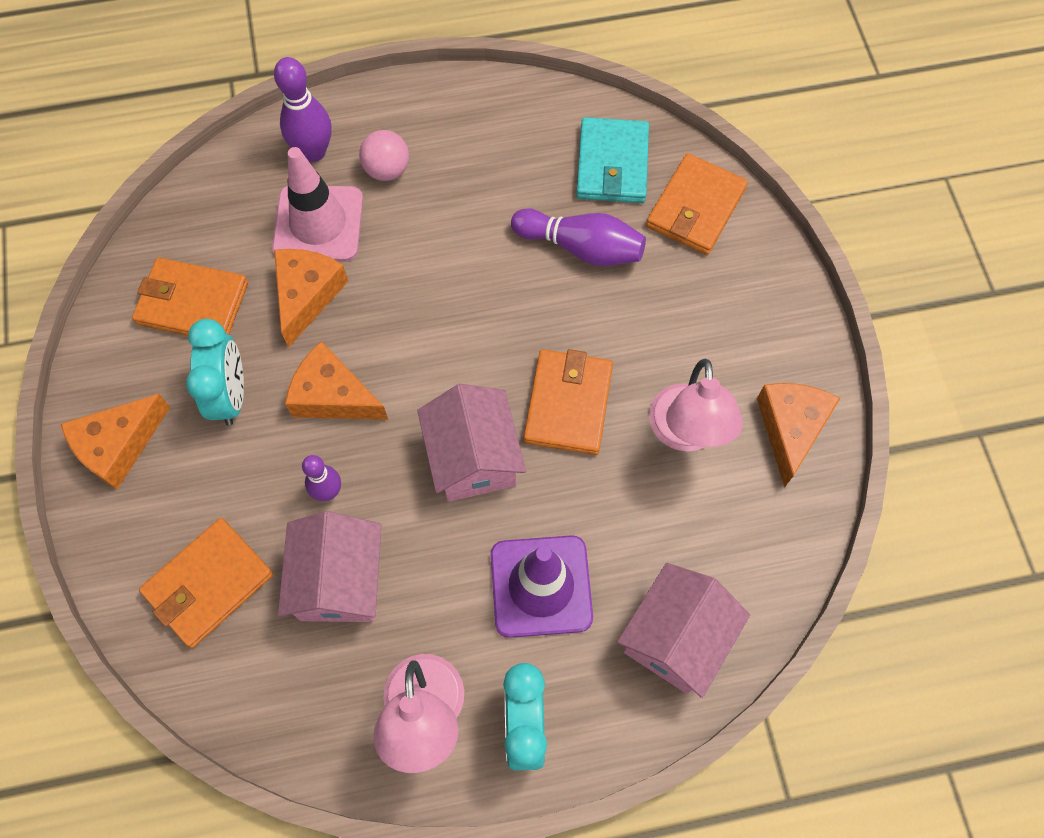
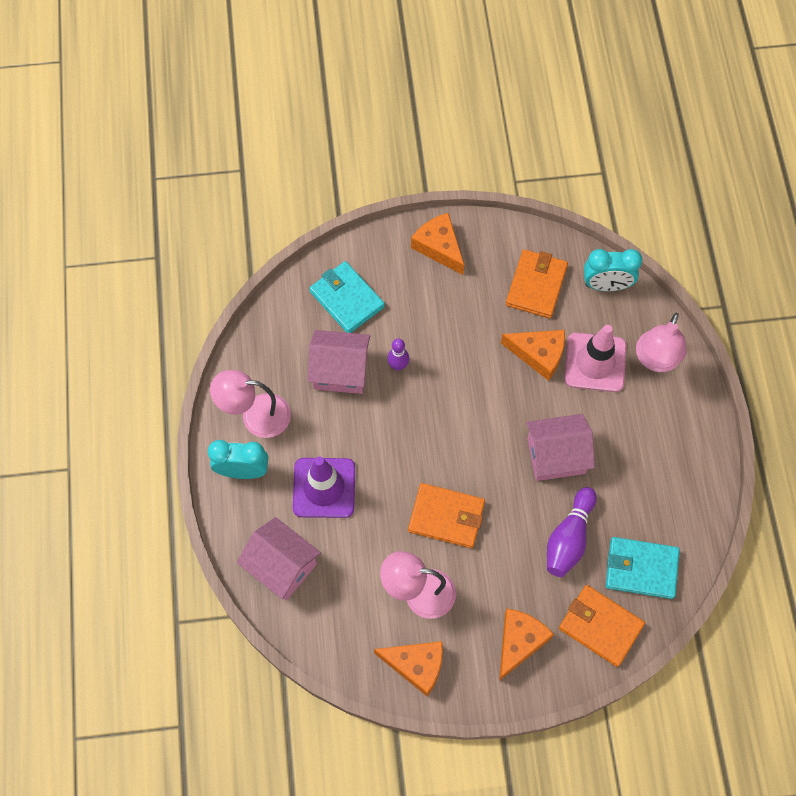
camera: 95 degrees right, 0 degrees up
(209, 583) = (347, 299): orange wallet -> turquoise wallet
(231, 395) = (468, 309): turquoise clock -> turquoise clock (606, 285)
(313, 152) = (655, 360): purple bowling pin -> pink lamp
(333, 396) = (463, 369): orange cheese -> orange cheese (519, 642)
(387, 170) = (639, 409): pink ball -> none
(473, 458) = (412, 453): pink house -> pink house (556, 456)

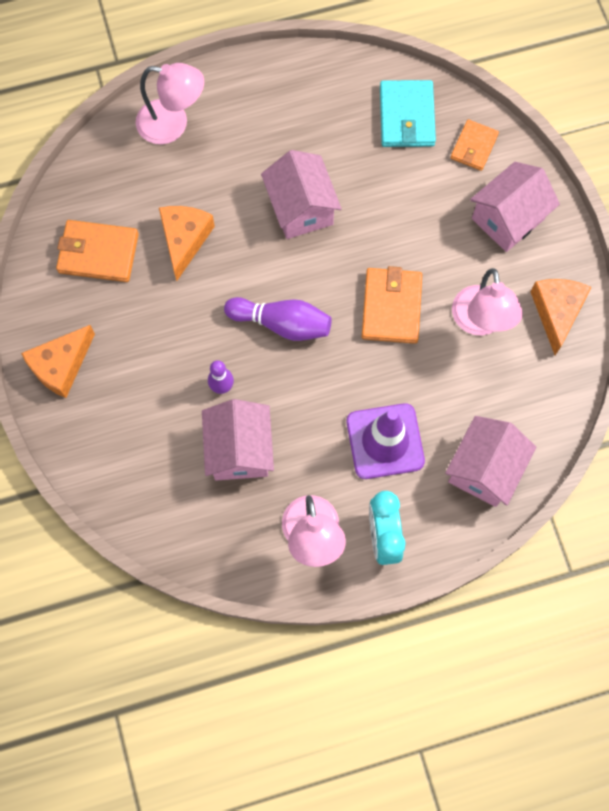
camera: 100 degrees left, 5 degrees up
(347, 299) = (145, 460): turquoise wallet -> none
(519, 642) = (508, 218): orange cheese -> pink house
(569, 538) = (389, 185): purple bowling pin -> purple bowling pin (282, 323)
(595, 362) = (185, 182): pink traffic cone -> none
(600, 626) = (474, 147): orange wallet -> orange wallet, size x0.64
(606, 285) = (88, 181): turquoise clock -> none

